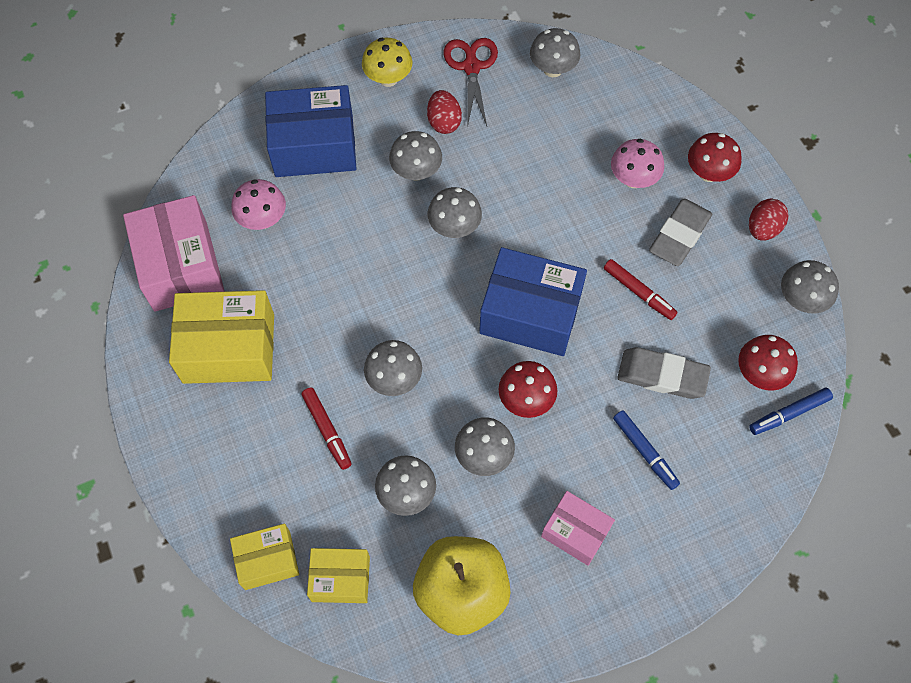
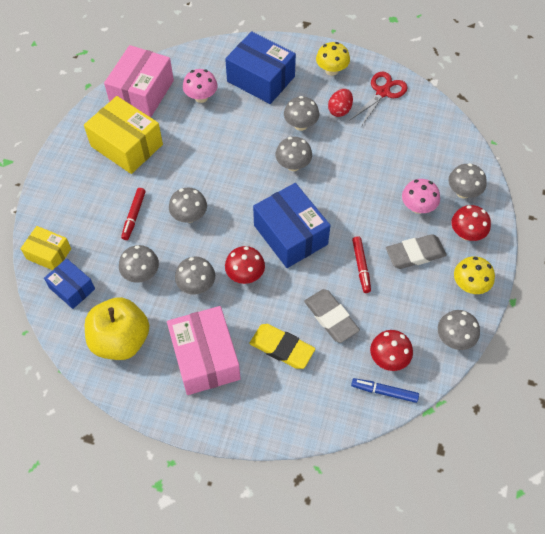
camera: 40 degrees right, 5 degrees down
(340, 579) = (72, 288): yellow box -> blue box
(553, 69) = (428, 121): grey mushroom -> grey mushroom (463, 192)
(575, 532) = (205, 358): pink box -> pink box, size x1.74
(644, 452) = (282, 348): blue marker -> yellow eraser
(762, 229) = (469, 285): red egg -> yellow mushroom

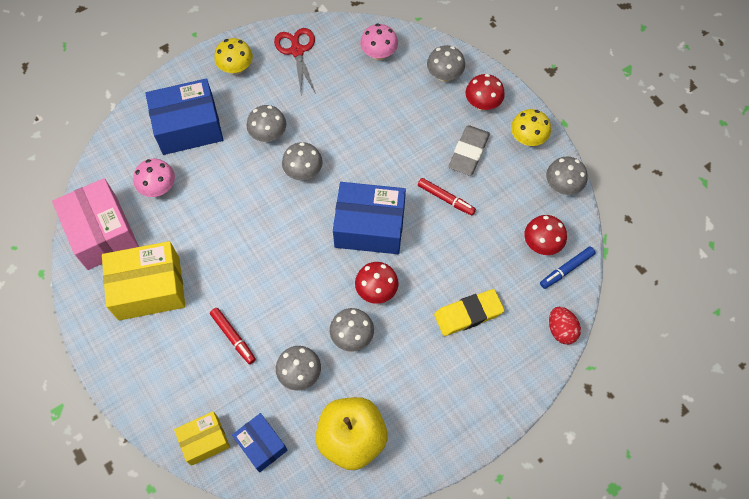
camera: 50 degrees left, 5 degrees up
(72, 288) = (261, 445): blue box -> blue box turned 60 degrees clockwise
(189, 216) = (277, 291): grey mushroom -> none
(205, 358) = (427, 380): pink box -> none
(331, 317) = (472, 256): grey eraser -> none
(340, 110) = (283, 95): red egg -> red egg (561, 330)
(417, 207) = (429, 116): pink mushroom -> pink mushroom (379, 54)

